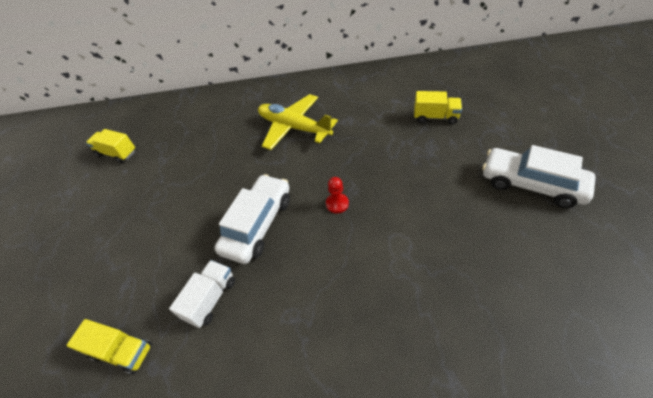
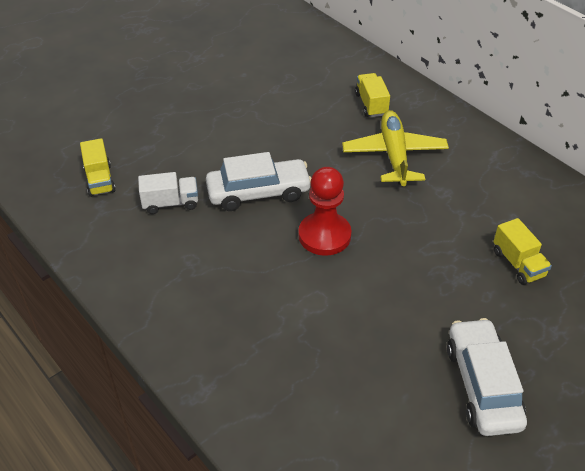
camera: 50 degrees right, 5 degrees down
(117, 153) = (257, 56): yellow truck -> yellow truck (371, 104)
(337, 204) = (324, 235): red pawn -> red pawn, size x2.03

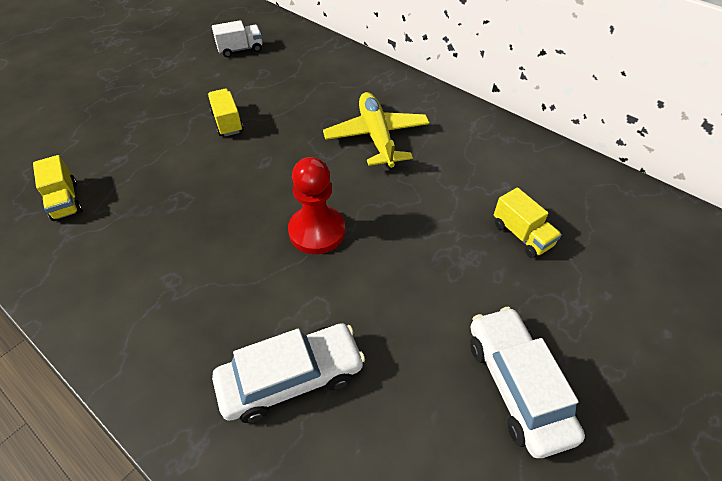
camera: 10 degrees left, 5 degrees up
(170, 203) = (146, 217): white truck -> white truck (240, 49)
(258, 193) = (241, 193): white car -> white car (291, 378)
(371, 104) = (346, 90): yellow truck -> yellow truck (227, 122)

